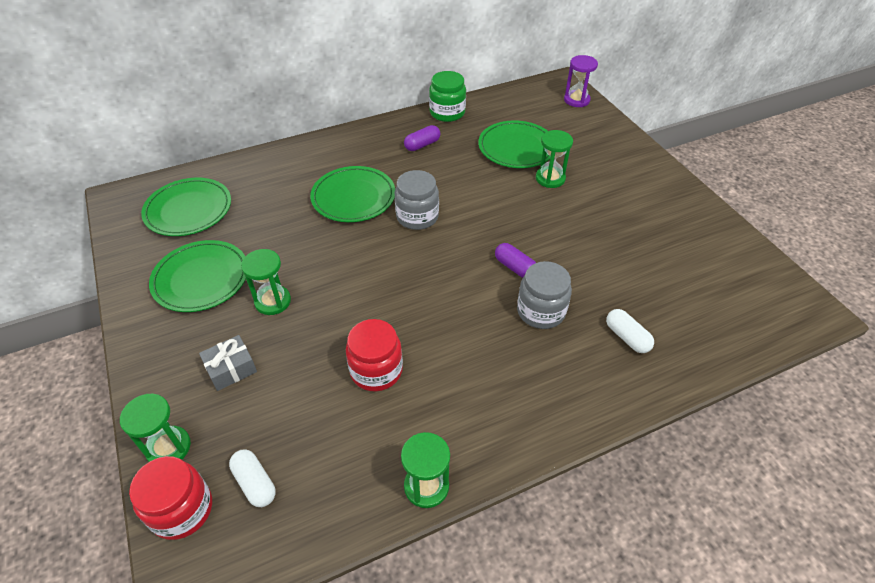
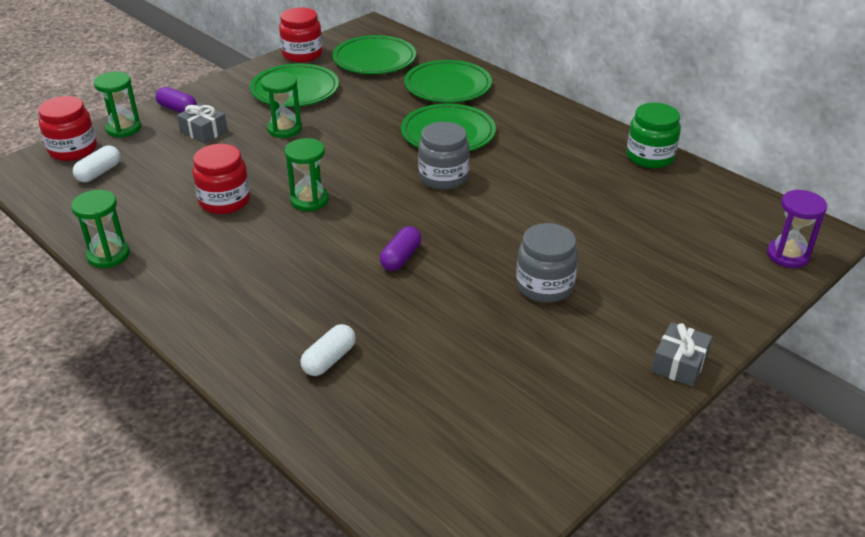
camera: 70 degrees right, 10 degrees down
(129, 259) = (302, 54): none -> red jar
(422, 145) = (570, 154): purple capsule -> purple capsule (177, 109)
(516, 148) = (623, 221): green plate -> green plate (448, 86)
(541, 311) = (341, 287): grey jar -> grey jar (544, 286)
(550, 178) = (581, 258): green hourglass -> green hourglass (309, 200)
(663, 173) = (679, 364): none -> grey gift

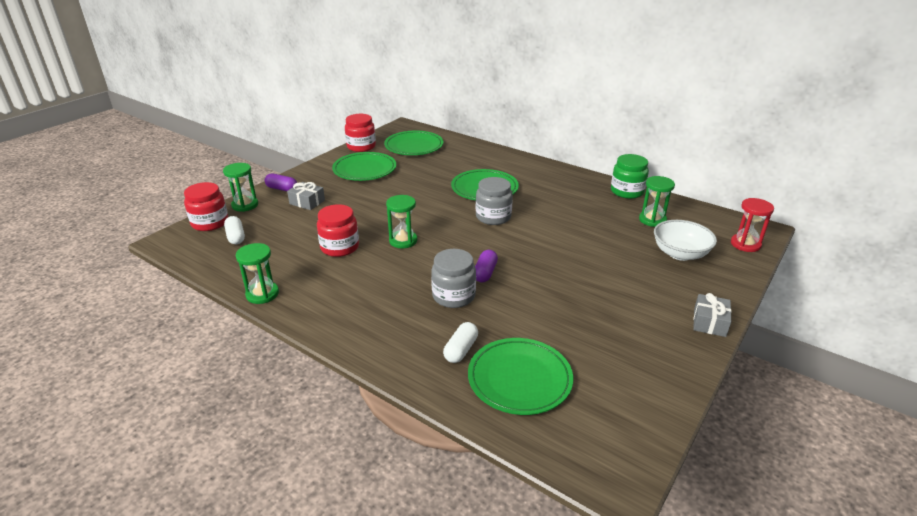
camera: 10 degrees left, 5 degrees down
(99, 173) = (236, 237): white capsule -> white capsule turned 45 degrees counterclockwise
(284, 129) = (366, 195): green hourglass -> green hourglass (652, 220)
(448, 86) = (472, 159): green plate -> green plate (519, 379)
(544, 286) = (594, 281): grey jar -> grey jar (453, 296)
(684, 259) = (680, 254): none -> white bowl
(788, 255) = (745, 244): purple hourglass -> red hourglass

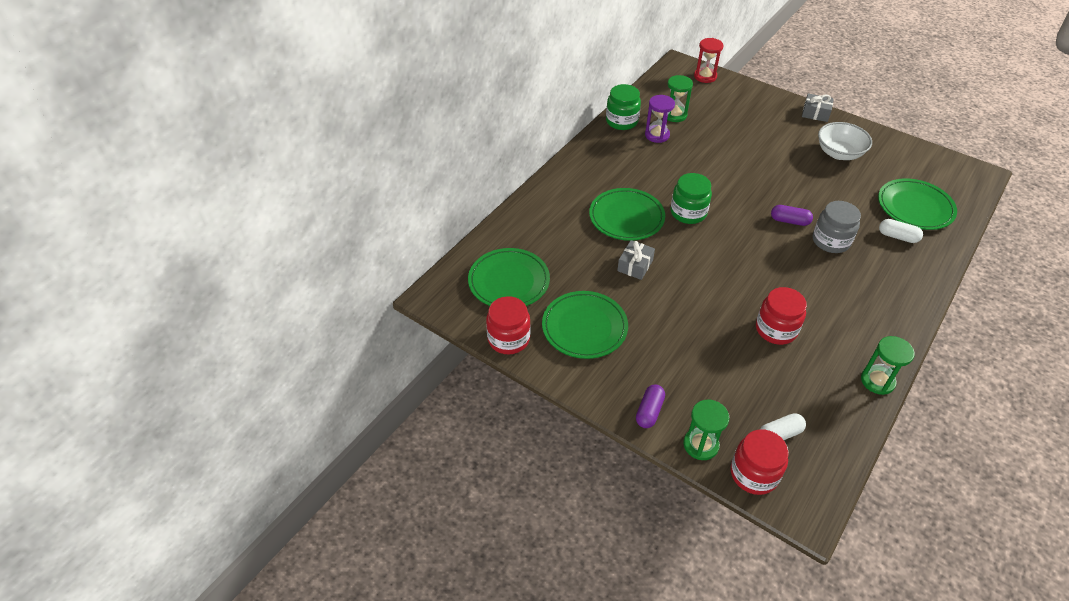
camera: 90 degrees left, 15 degrees up
(307, 202) = (681, 376): grey gift -> grey gift (635, 265)
(403, 241) = (750, 279): green hourglass -> none
(493, 217) = (688, 213): grey jar -> green jar
(611, 208) = (657, 135): none -> purple hourglass
(680, 254) = (727, 110): white bowl -> white bowl (839, 153)

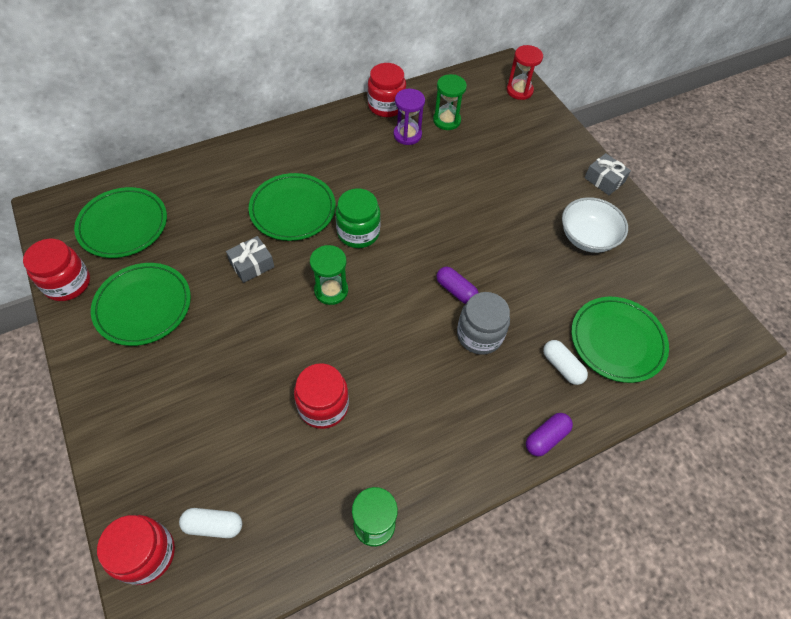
camera: 25 degrees right, 10 degrees up
(622, 121) = (386, 106): green jar -> red jar
(649, 411) = (116, 426): purple capsule -> purple capsule (546, 438)
(700, 445) = (127, 491): green hourglass -> green hourglass (331, 290)

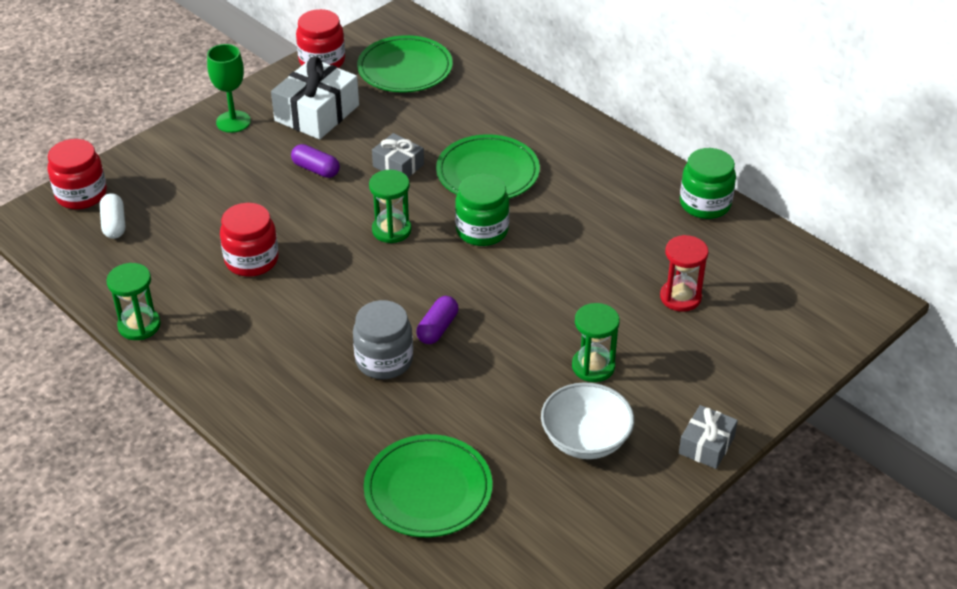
camera: 75 degrees right, 15 degrees down
(112, 379) = (233, 122): none -> green goblet
(143, 306) = (317, 113): green plate -> white gift
(386, 106) = (705, 204): red jar -> green jar
(407, 135) = (665, 234): purple hourglass -> none
(446, 120) = (717, 264): green hourglass -> green hourglass (593, 366)
(519, 91) = (832, 325): red hourglass -> red hourglass (680, 297)
(546, 438) = (271, 440): purple capsule -> purple capsule (316, 169)
(562, 366) = (369, 441): white capsule -> none

